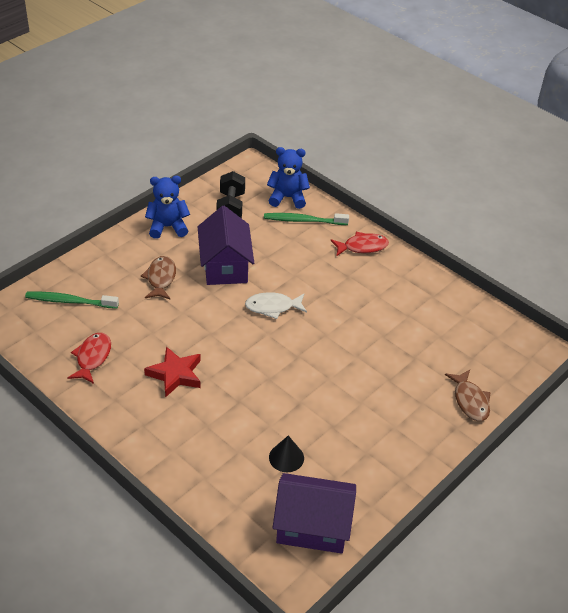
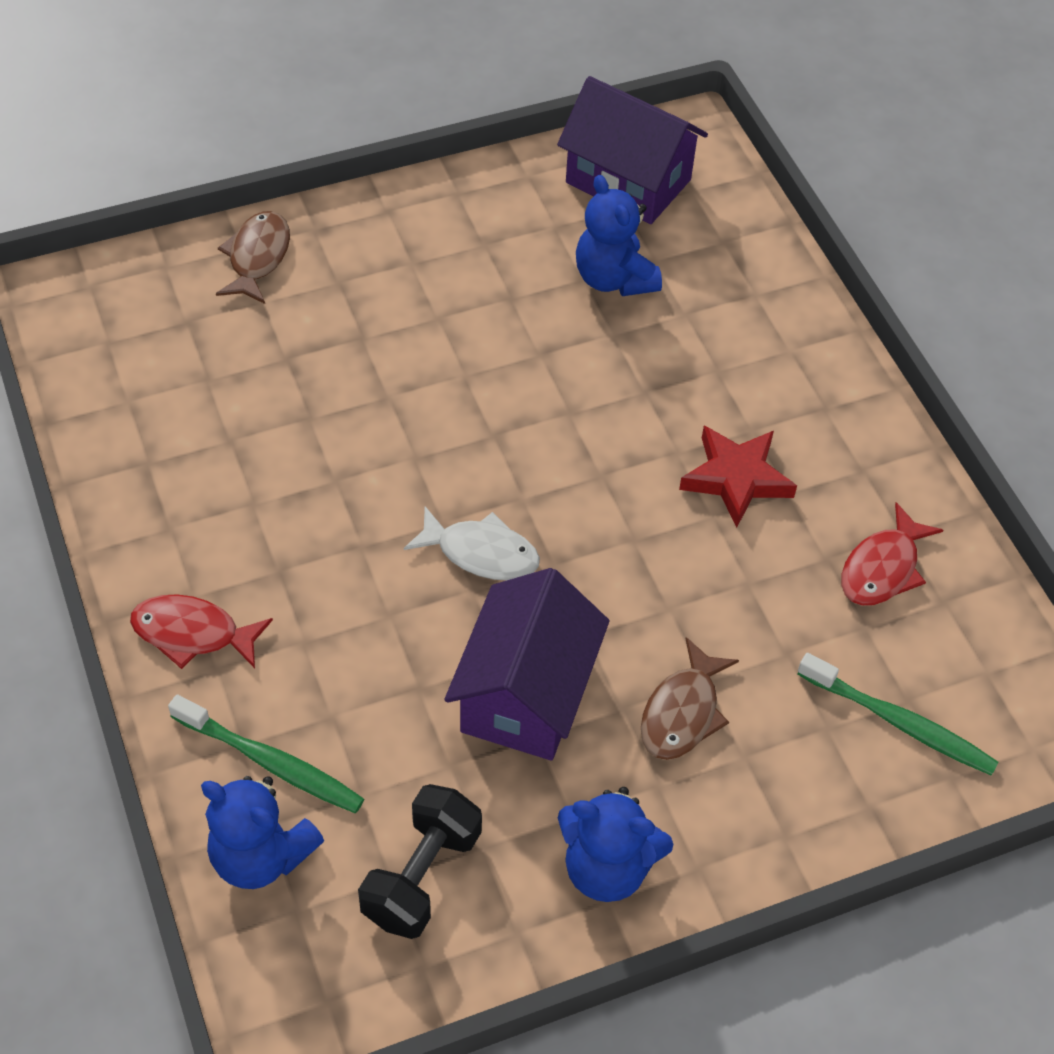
camera: 155 degrees left, 10 degrees up
(286, 457) = (613, 279): black cone -> blue teddy bear

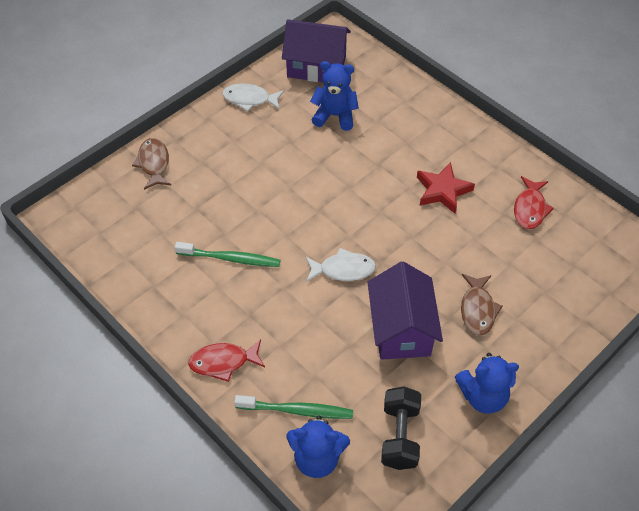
camera: 20 degrees left, 0 degrees up
(479, 200) = (250, 99): none -> white fish
(613, 279) = (335, 116): blue teddy bear -> blue teddy bear turned 150 degrees clockwise
(899, 723) = (575, 277): green toothbrush -> green toothbrush (230, 258)

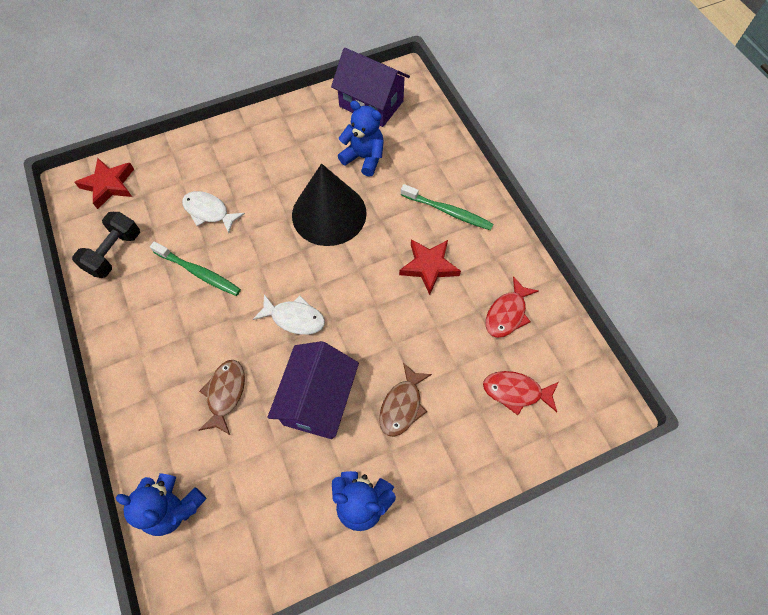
camera: 20 degrees right, 10 degrees up
(95, 208) = (109, 185): none -> red star
(154, 163) = (180, 157): brown fish -> brown fish (225, 394)
(223, 362) = (140, 375): red fish -> red fish (516, 392)
(250, 99) = (295, 119): white fish -> white fish (209, 212)
(297, 410) = (180, 450): green toothbrush -> green toothbrush (448, 212)
(327, 172) = (329, 213): none -> black cone
(399, 436) = (261, 514): black dumbbell -> black dumbbell (114, 253)

